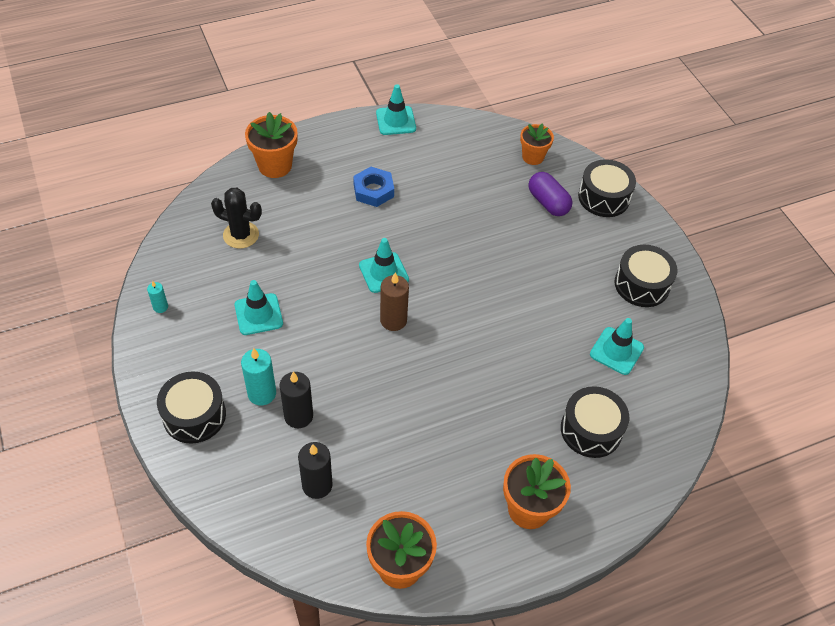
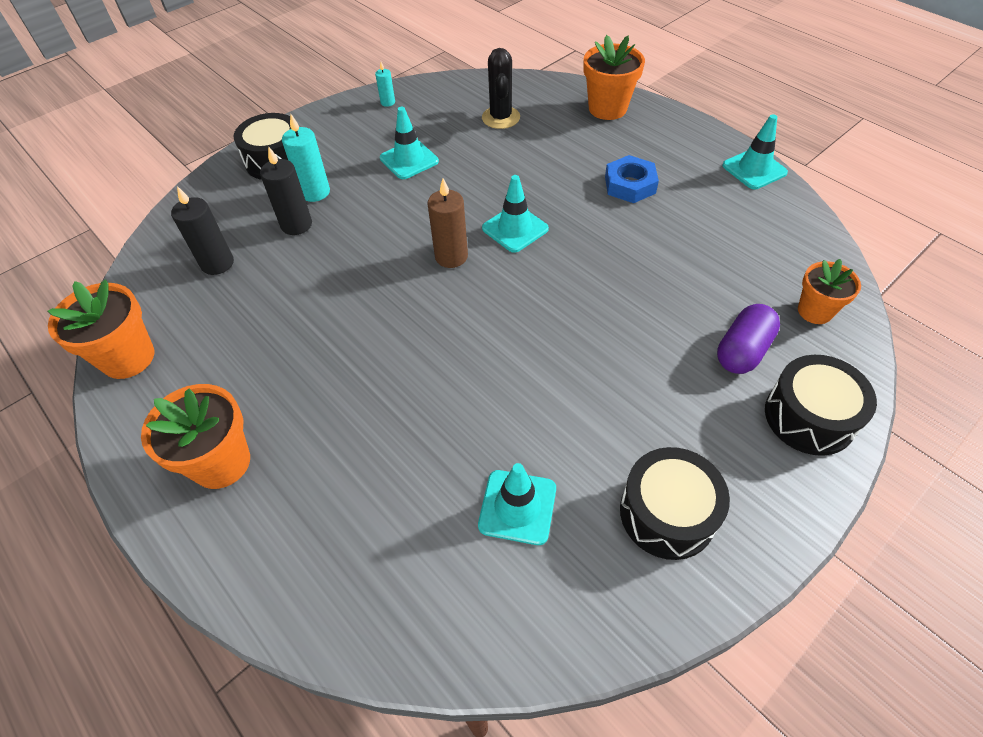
camera: 75 degrees right, 0 degrees up
(591, 430) = (364, 506): black drum -> none

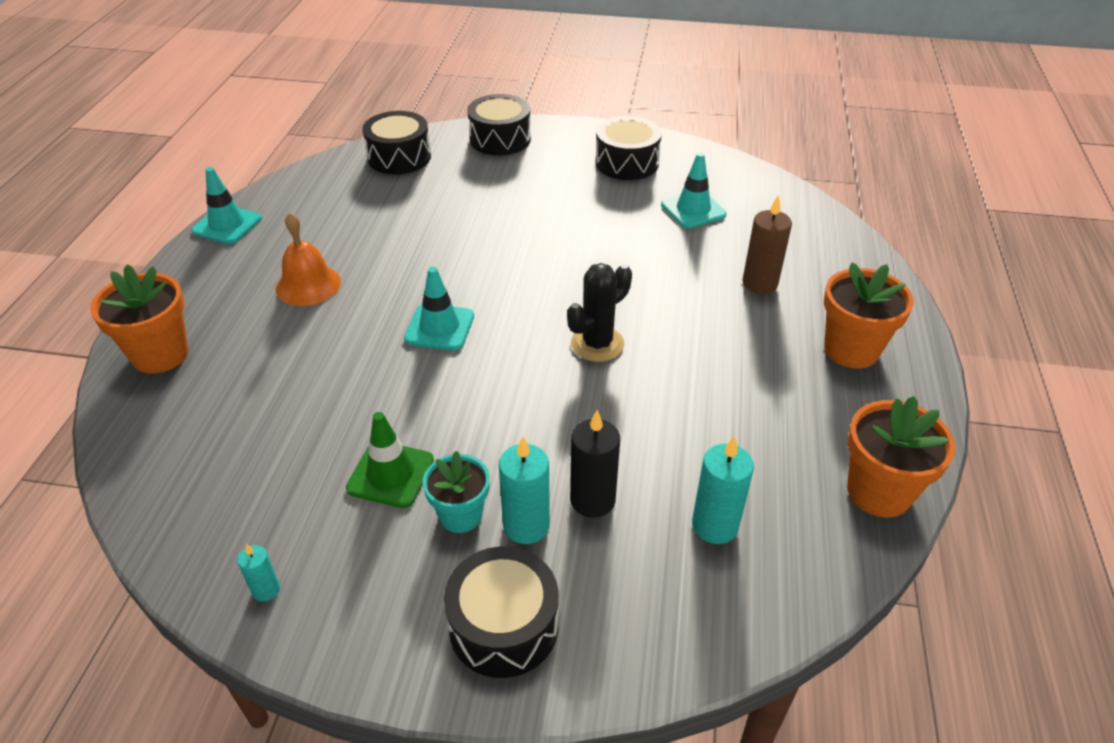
camera: 130 degrees left, 10 degrees down
(217, 263) = (715, 525): black candle -> turquoise candle
(351, 173) = (460, 515): none -> turquoise flower pot
(409, 160) = (390, 474): turquoise traffic cone -> green traffic cone
(451, 256) = (517, 348): brown candle -> brown candle (760, 283)
(501, 118) = (236, 438): black cactus -> black cactus (597, 344)
(630, 185) = (308, 285): blue nut -> orange bell
(742, 351) = (469, 173): purple capsule -> none
(815, 311) = (399, 157): orange flower pot -> black drum

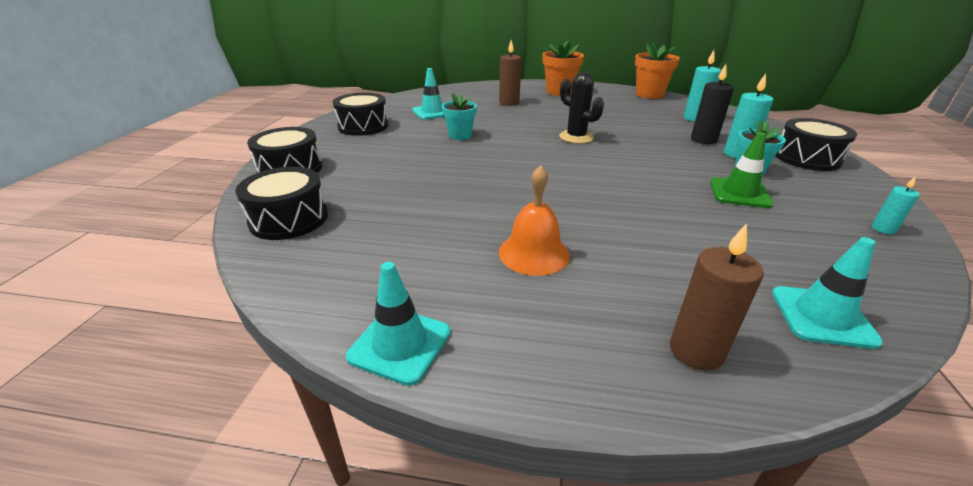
camera: 90 degrees left, 10 degrees down
(160, 354) = (696, 351): orange flower pot -> brown candle
(439, 327) = (578, 184): turquoise traffic cone -> turquoise traffic cone (822, 317)
(598, 237) = (460, 136): none -> turquoise flower pot

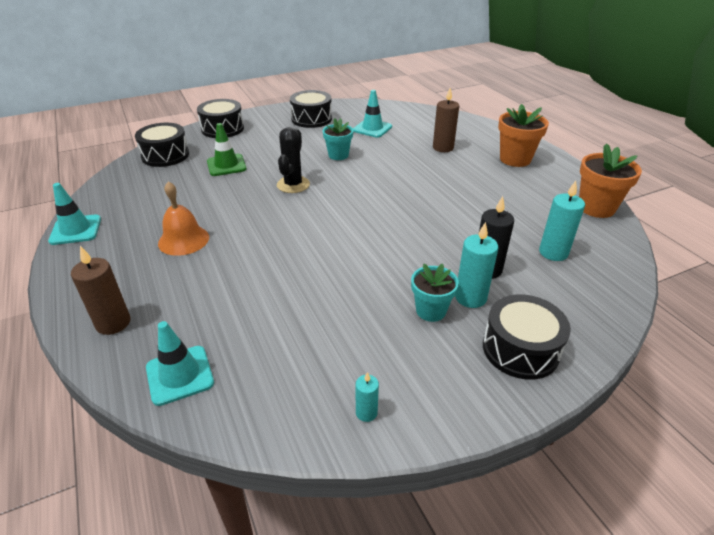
camera: 55 degrees right, 5 degrees up
(576, 137) = (399, 201): black cactus -> black cactus (293, 185)
(739, 193) = (365, 311): green traffic cone -> green traffic cone (226, 165)

